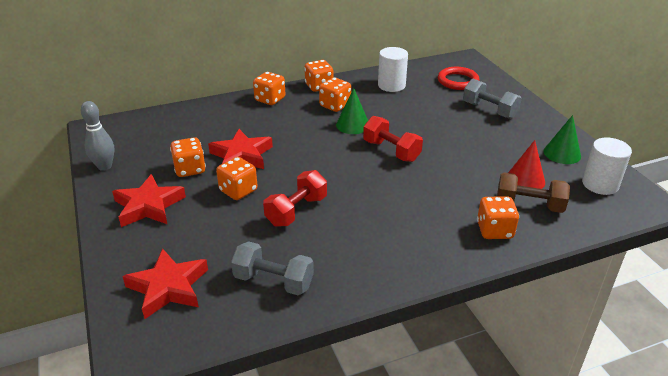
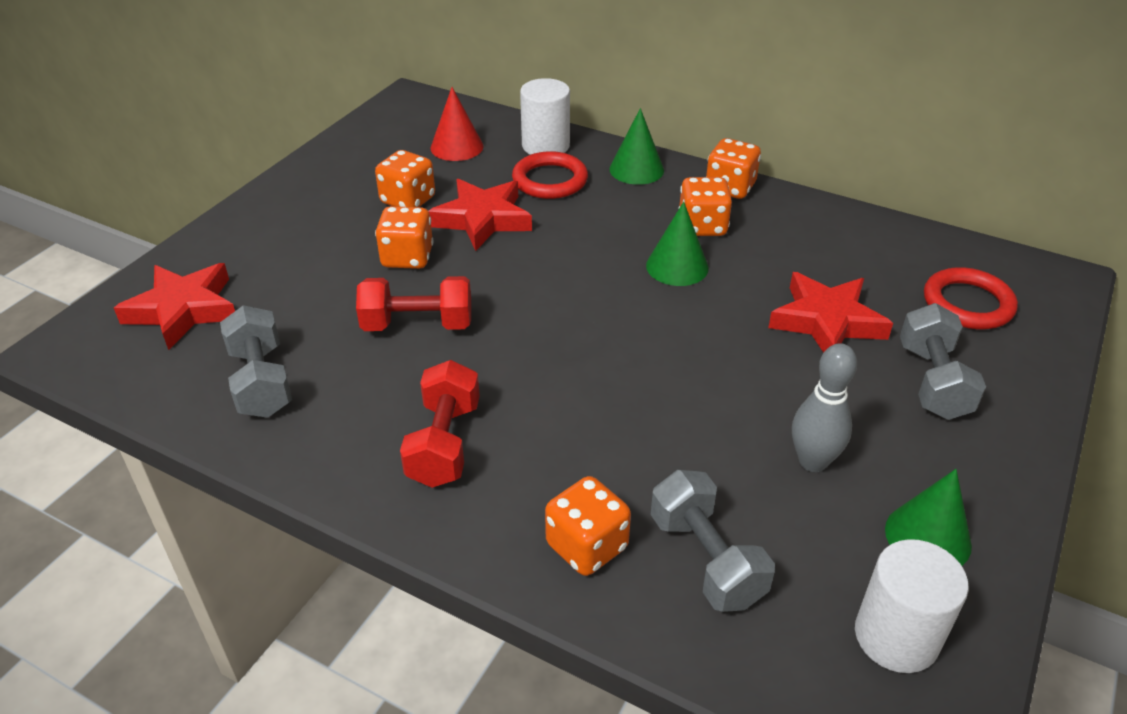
camera: 50 degrees right, 5 degrees up
(104, 166) = (346, 146): grey bowling pin -> grey bowling pin (813, 461)
(148, 206) = (308, 214): red star -> red star (826, 321)
(241, 124) = (550, 180): none -> red ring
(270, 99) = (636, 169): orange dice -> green cone
(391, 85) = (839, 246): white cylinder -> white cylinder (545, 146)
(391, 151) = (660, 335): red dumbbell -> red dumbbell (444, 443)
(525, 179) = (777, 522): red cone -> red cone (457, 147)
(529, 205) = (706, 560): brown dumbbell -> grey dumbbell

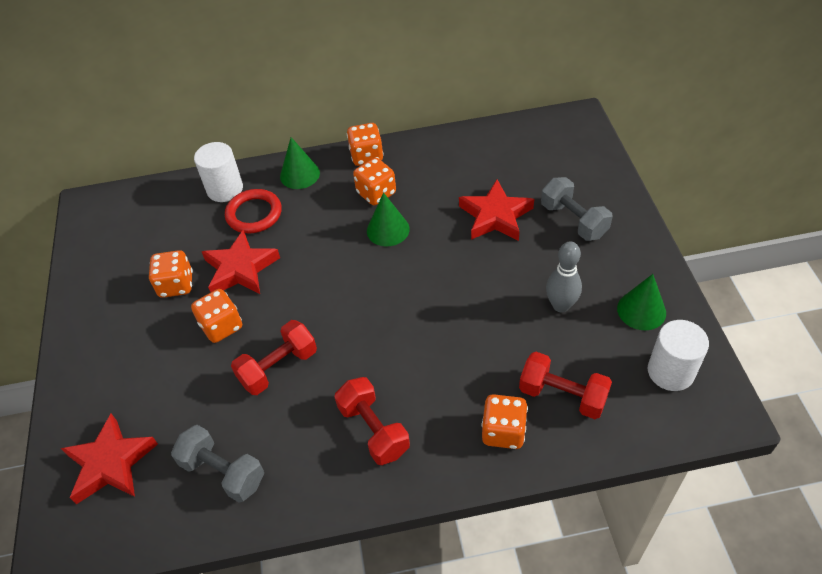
camera: 35 degrees left, 10 degrees up
(457, 147) = (165, 224): red cone -> none
(706, 560) = (562, 395): grey dumbbell -> red dumbbell
(967, 304) = (550, 161): red ring -> none

